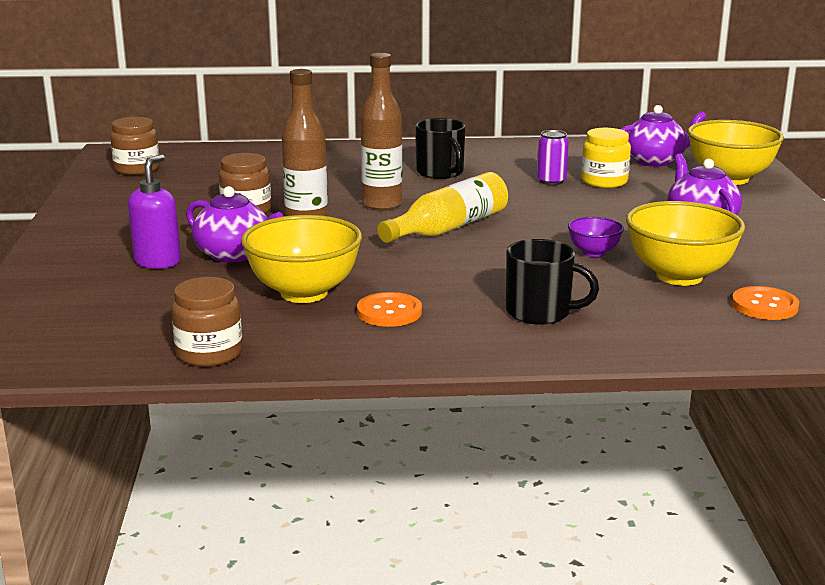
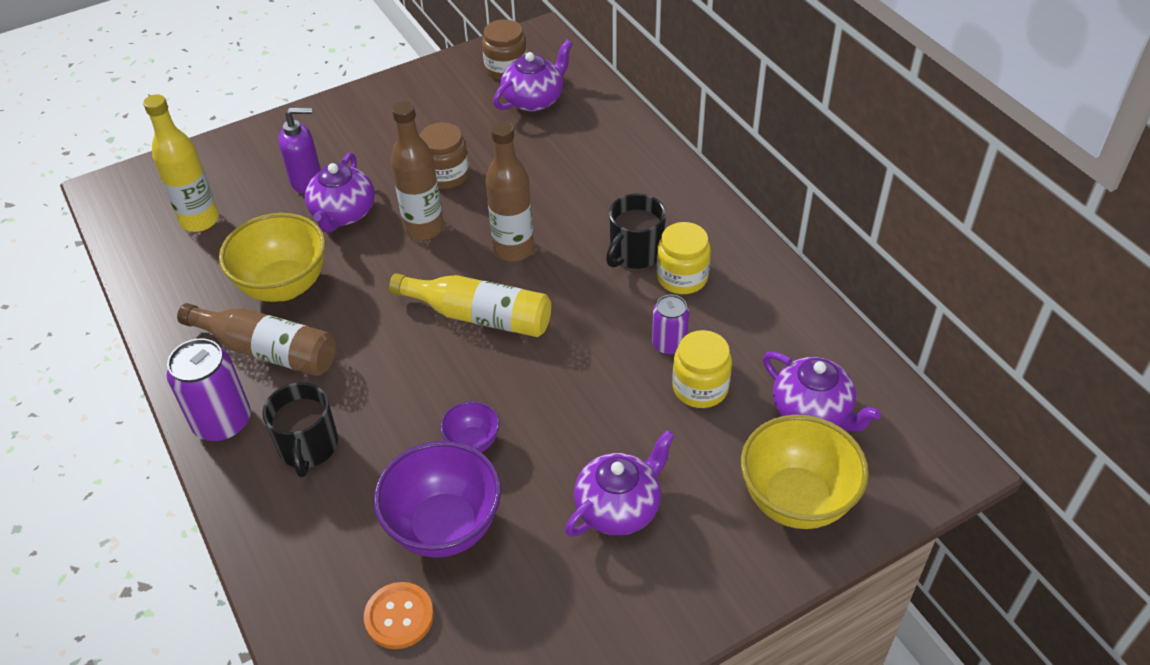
camera: 65 degrees right, 25 degrees up
(134, 318) = (200, 220): none -> yellow bottle
(198, 168) = (534, 100): none -> purple teapot
(209, 353) = (156, 284): brown jar -> none
(389, 312) = (268, 350): orange button -> brown bottle
(468, 345) = (222, 422): none -> purple can
(485, 166) = (682, 277): none -> yellow jar
(679, 276) = (444, 527): yellow bowl -> purple bowl

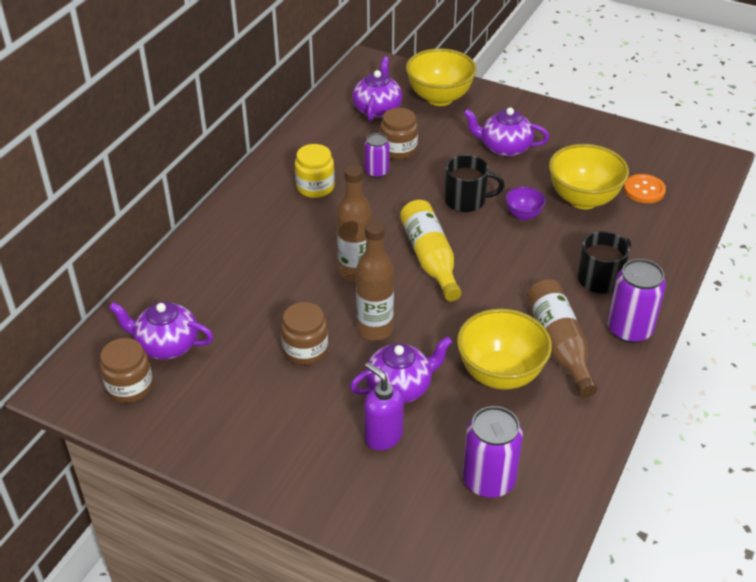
camera: 125 degrees left, 5 degrees down
(200, 220) = (488, 480): yellow bottle -> purple can
(444, 527) = (583, 199): purple bowl -> yellow bowl
(635, 253) = (309, 215): black mug -> black mug (466, 200)
(700, 388) = (398, 149): yellow jar -> brown jar

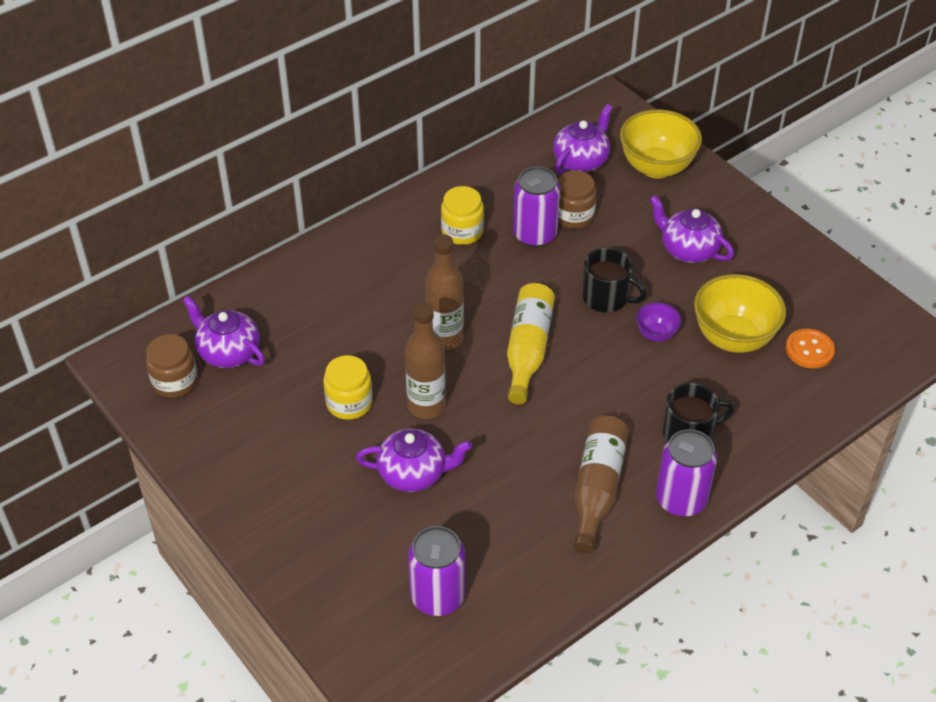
camera: 25 degrees right, 5 degrees up
(305, 350) = (349, 403): brown jar -> yellow jar
(377, 172) = (535, 234): purple can -> purple can, size x1.65
(383, 436) = (368, 515): purple soap dispenser -> none
(500, 374) = (517, 497): yellow bowl -> none

